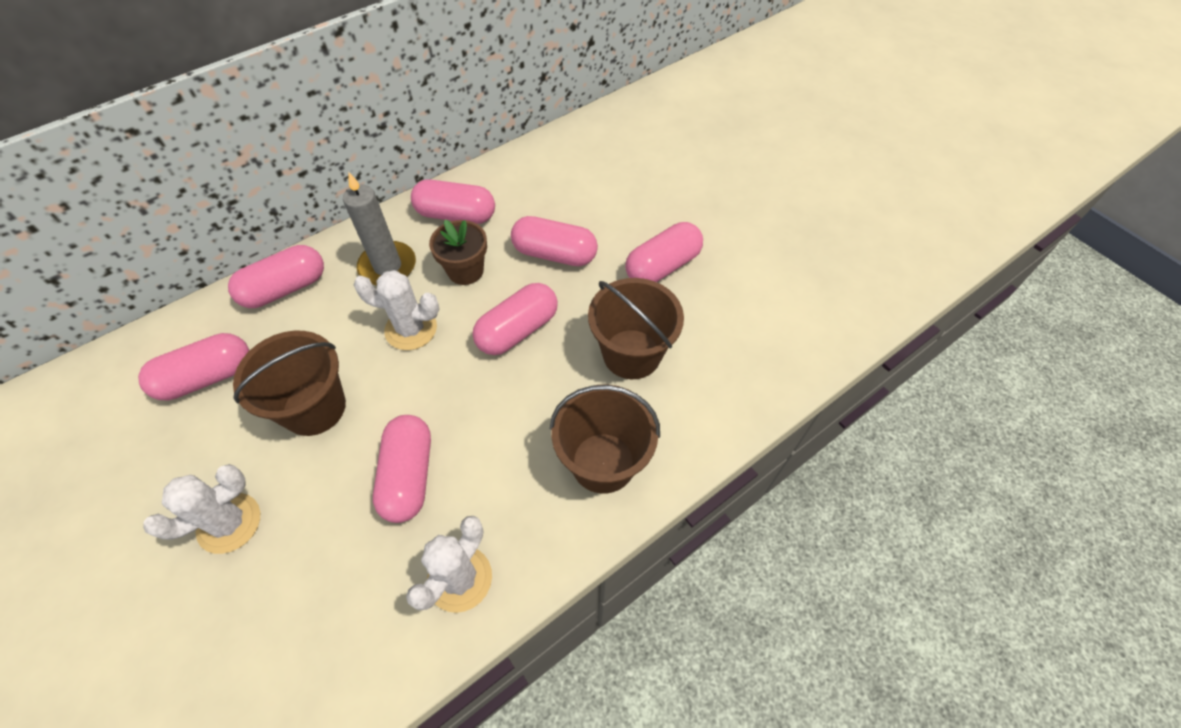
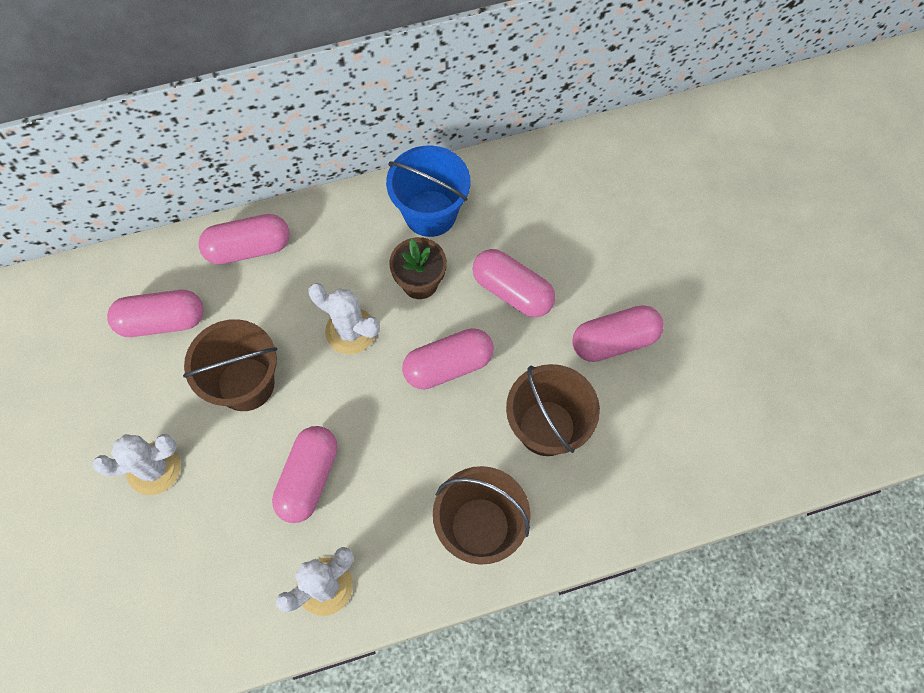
camera: 20 degrees right, 10 degrees up
(387, 266) = (348, 253): grey candle -> none
(456, 215) = (430, 213): pink capsule -> blue bucket

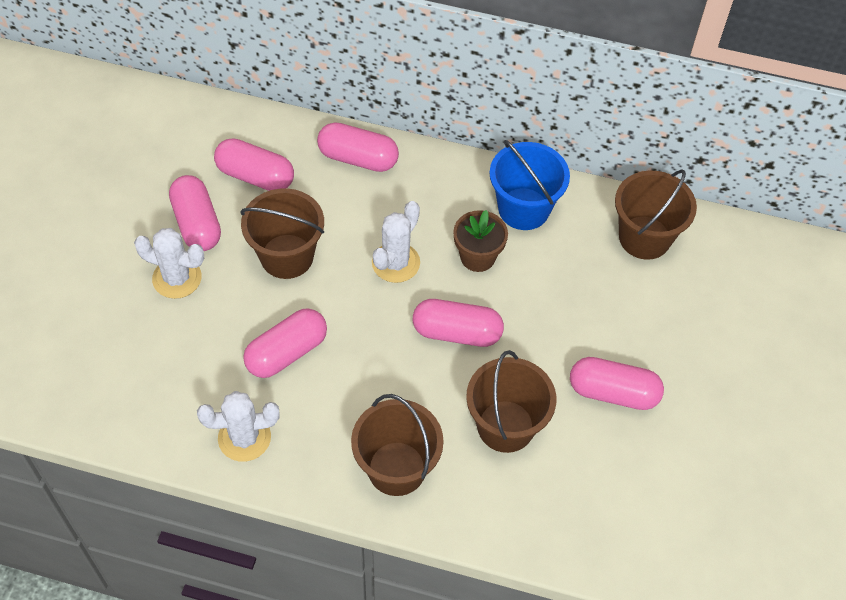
camera: 30 degrees right, 10 degrees down
(350, 331) = (396, 263): white cactus -> white cactus turned 60 degrees clockwise
(512, 291) = (551, 305): pink capsule -> pink capsule (197, 224)
(549, 182) = (644, 237): none -> brown bucket

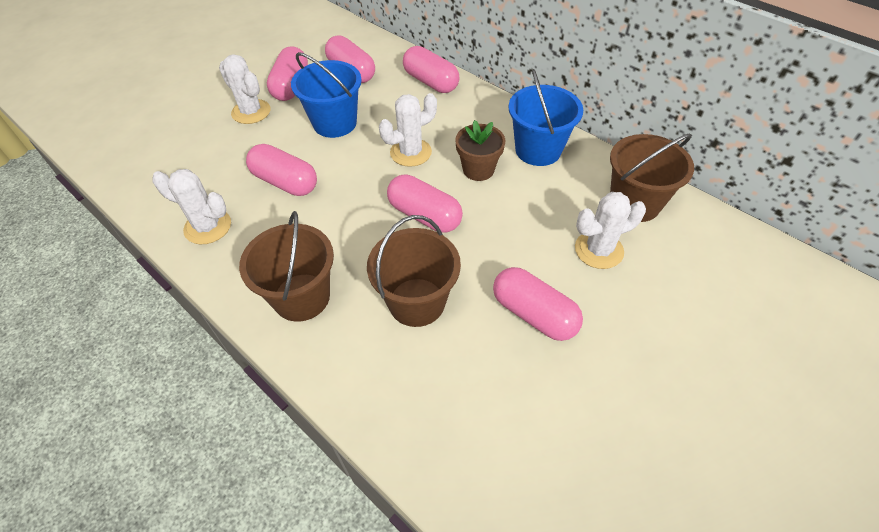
camera: 30 degrees right, 5 degrees down
(287, 256) = (335, 123): brown bucket -> blue bucket
(287, 353) = (285, 182): pink capsule -> pink capsule turned 45 degrees clockwise
(636, 303) = (599, 250): none -> white cactus

